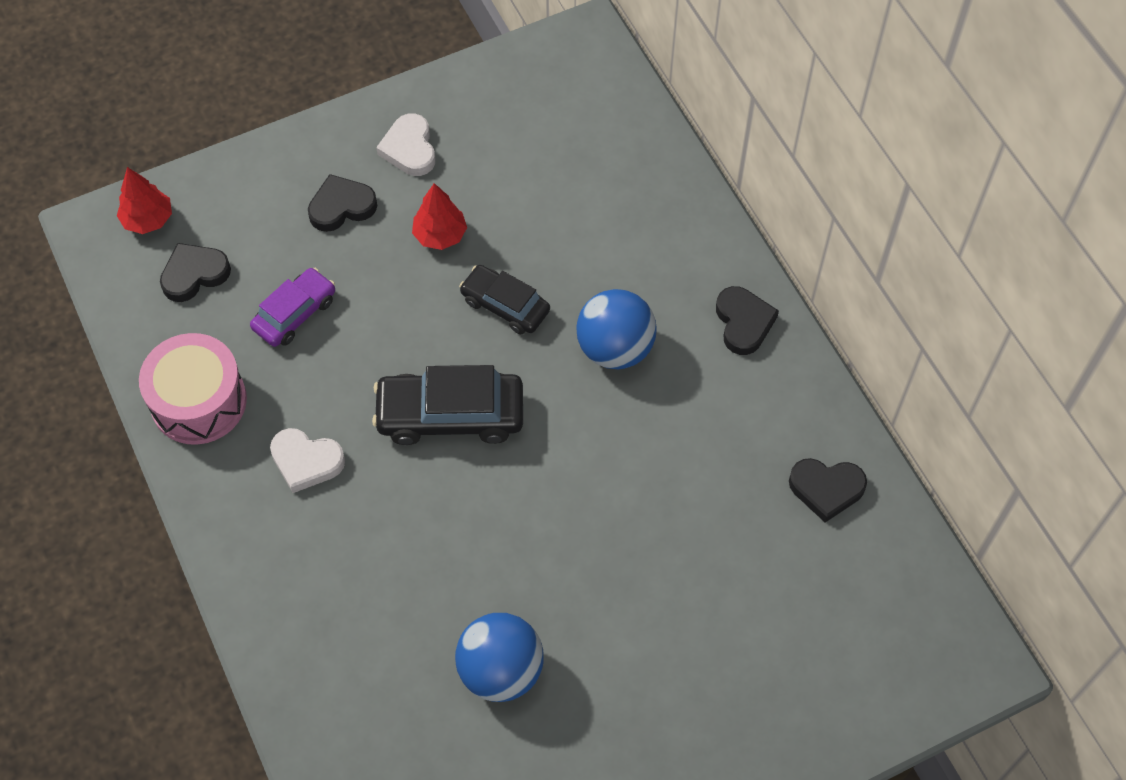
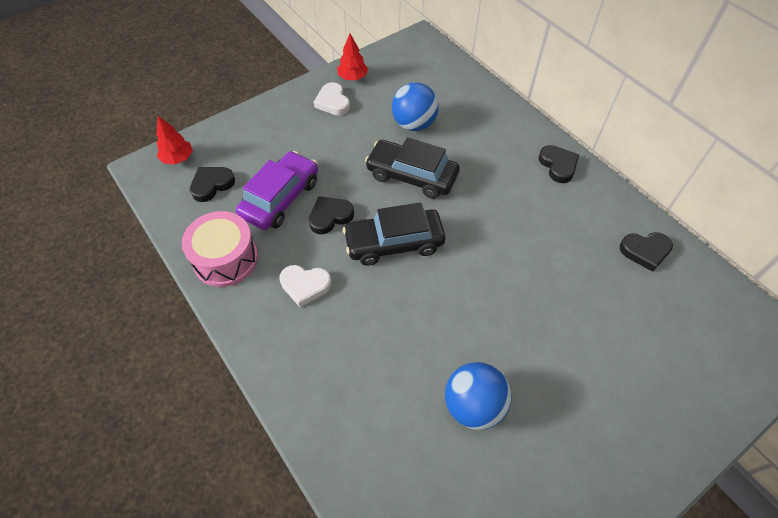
camera: 10 degrees left, 5 degrees down
(295, 314) = (280, 198): purple car -> purple car, size x1.58
(341, 206) = (298, 136): black heart -> black heart (330, 216)
(440, 235) = (362, 143): red tree -> red tree (352, 77)
(505, 305) = (412, 176): black car -> black car, size x1.58
(615, 348) = (486, 190): blue ball -> blue ball (414, 124)

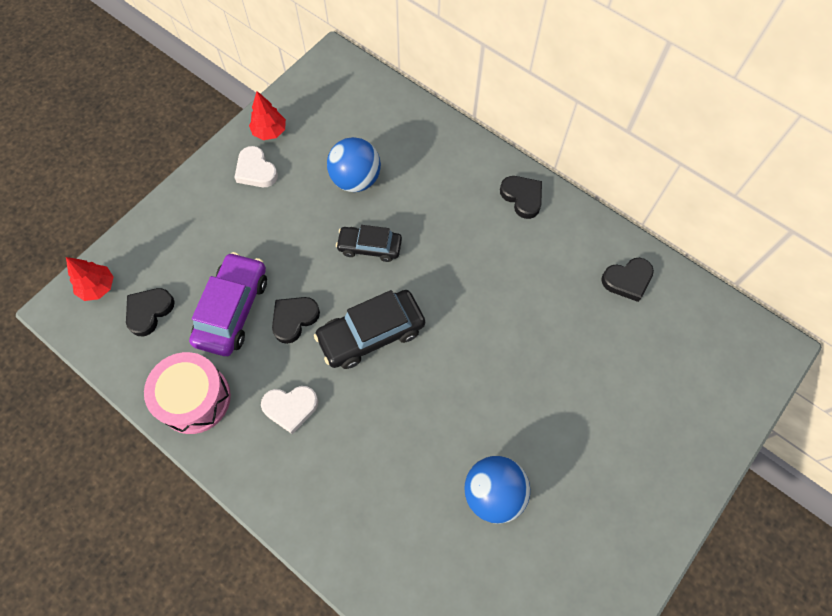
camera: 15 degrees left, 10 degrees up
(412, 176) = (369, 247): black car -> black car, size x0.63

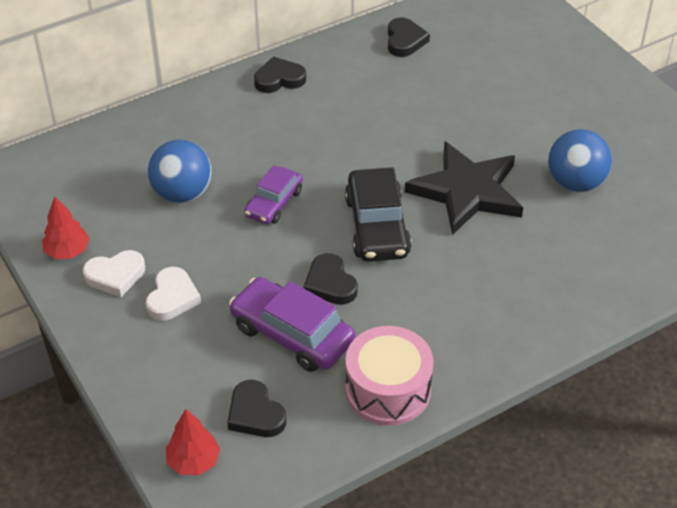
camera: 70 degrees left, 20 degrees down
(290, 408) = (433, 309): white heart -> white heart (172, 297)
(369, 247) = (274, 203): black car -> purple car
(443, 396) = (467, 191): none -> black star

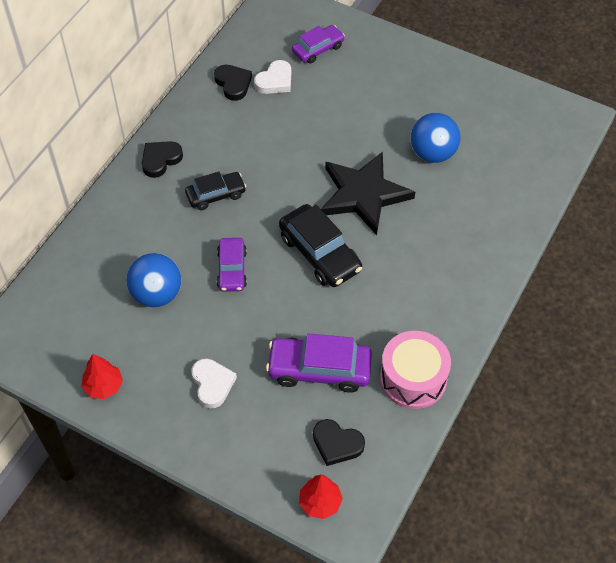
camera: 30 degrees left, 10 degrees up
(115, 275) = (156, 388): white heart -> white heart (275, 81)
(310, 130) = (216, 195): none -> black car
(330, 283) = (318, 316): black heart -> none
(519, 41) = (318, 49): none -> purple car

